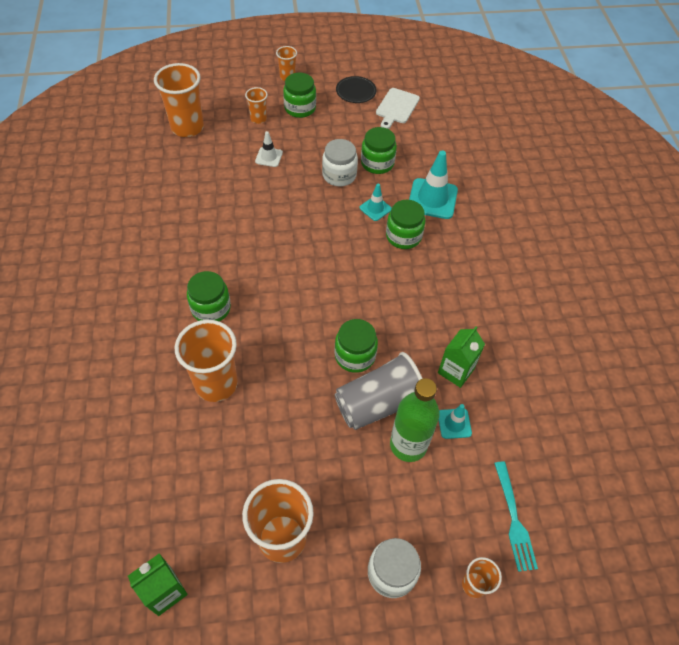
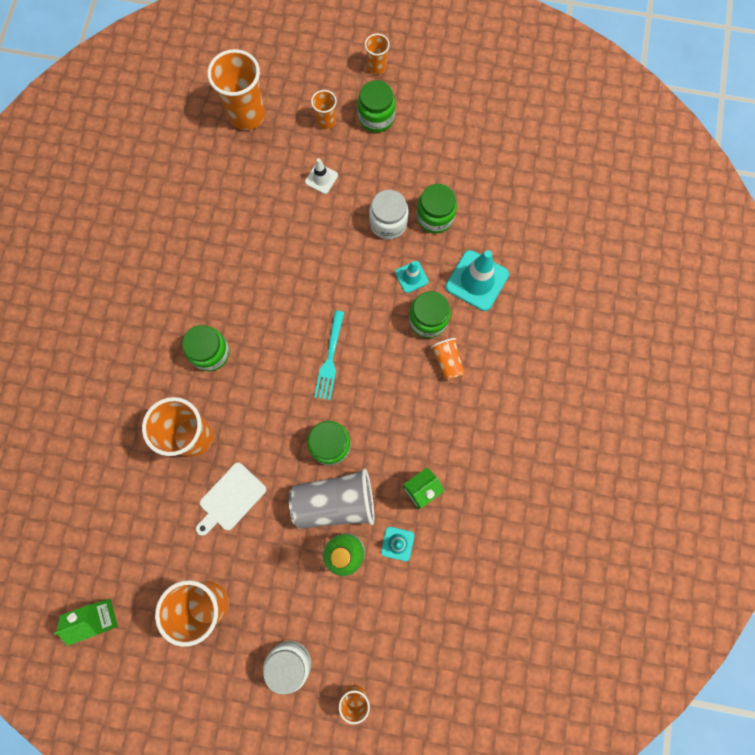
camera: 20 degrees right, 20 degrees up
(356, 91) = (447, 108): black plate -> none
(396, 107) = (485, 143): white cutting board -> white cutting board (230, 498)
(434, 263) = (447, 361): none -> orange cup
(514, 519) = (414, 651): turquoise fork -> turquoise fork (330, 358)

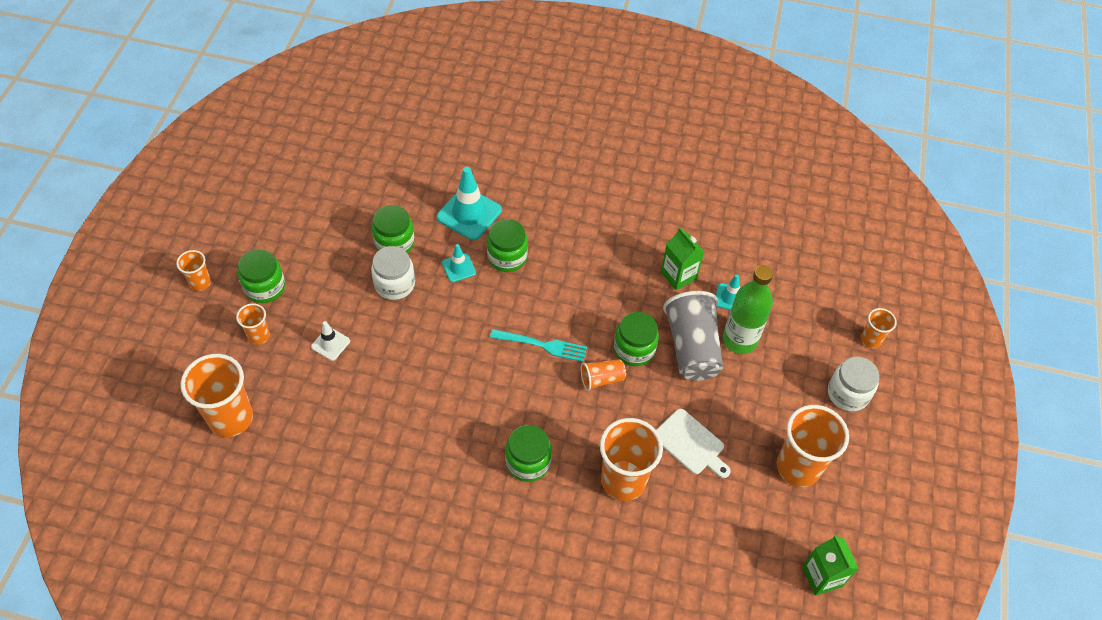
camera: 90 degrees left, 20 degrees down
(447, 361) = (551, 244): orange cup -> orange cup (601, 379)

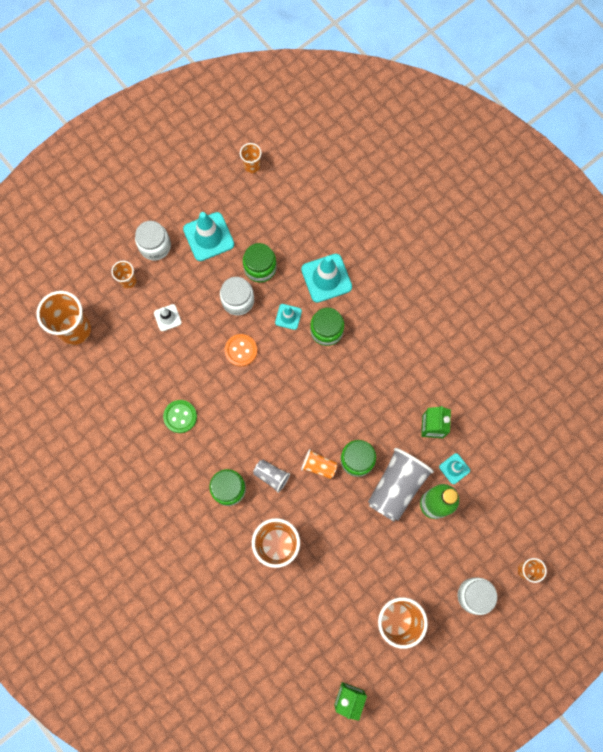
camera: 40 degrees right, 20 degrees up
(200, 283) = (118, 215): orange cup -> orange cup (252, 166)
(265, 287) = (155, 246): green jar -> white jar
(318, 247) = (208, 237): none -> turquoise traffic cone
(419, 427) = (180, 416): none -> green button
(434, 326) = (241, 350): none -> orange button
(542, 345) = (299, 413): turquoise fork -> none
(562, 420) = (271, 476): none -> grey cup
(690, 444) = (339, 552): white cutting board -> none

